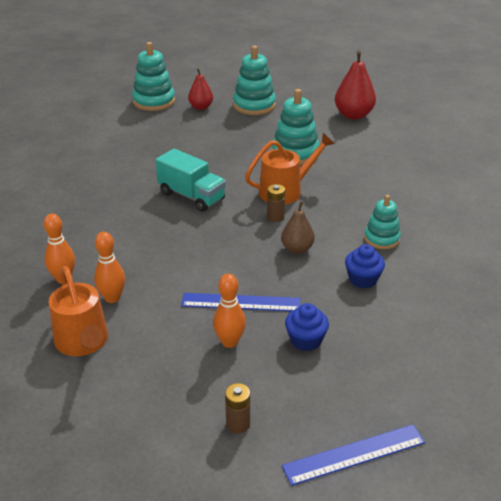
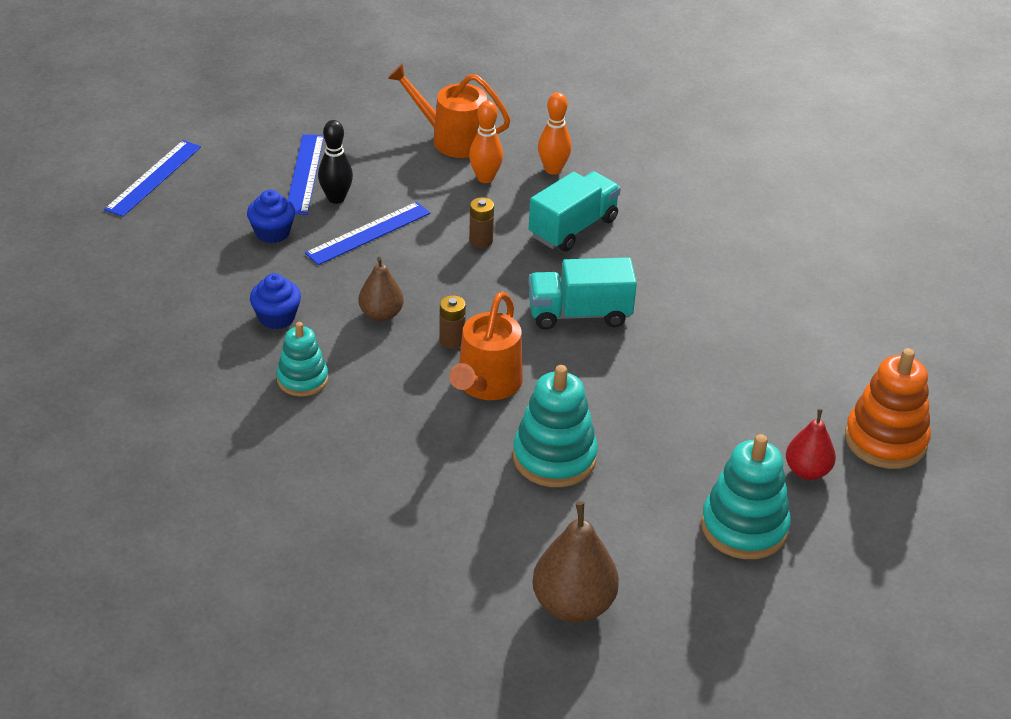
camera: 135 degrees right, 5 degrees up
(118, 237) = (573, 228): none -> turquoise truck
(154, 101) = (885, 440): turquoise stacking toy -> orange stacking toy
(226, 378) = (305, 174): none -> blue ruler
(229, 342) = (336, 198): orange bowling pin -> black bowling pin
(238, 424) = (260, 153): brown battery -> brown battery (481, 241)
(353, 115) = (573, 605): red pear -> brown pear

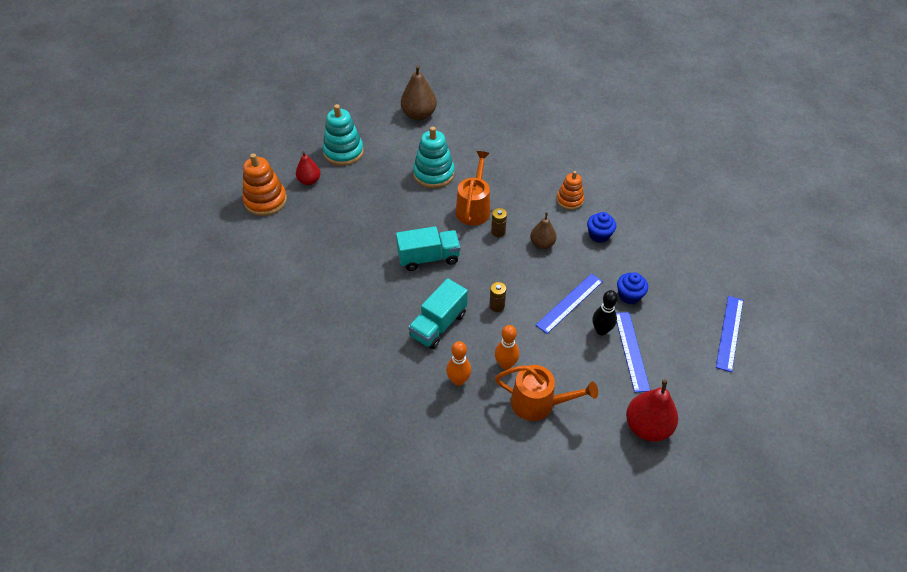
camera: 175 degrees right, 10 degrees up
(302, 379) = (569, 200): turquoise stacking toy -> orange stacking toy
(324, 107) = (647, 427): none -> red pear

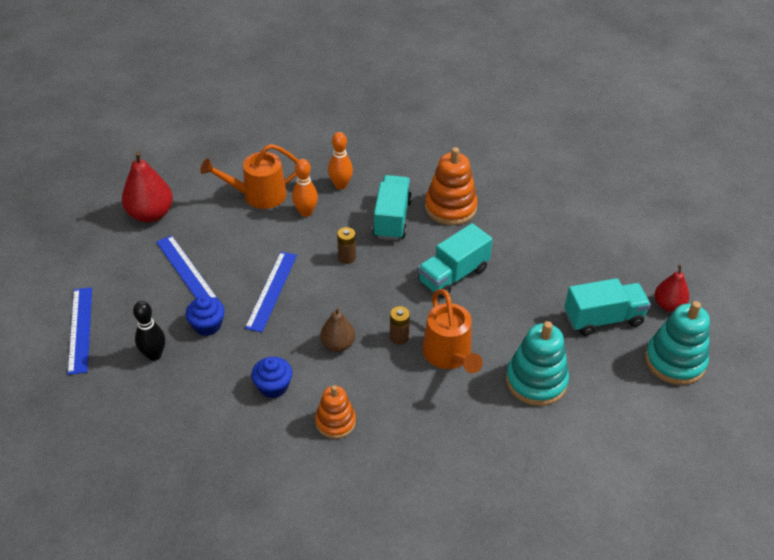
camera: 150 degrees right, 5 degrees down
(265, 201) = (684, 262): orange stacking toy -> orange stacking toy (450, 207)
(358, 189) = (603, 319): none -> turquoise truck
(419, 115) = (644, 473): brown pear -> none
(601, 330) = (225, 277): black bowling pin -> black bowling pin (154, 355)

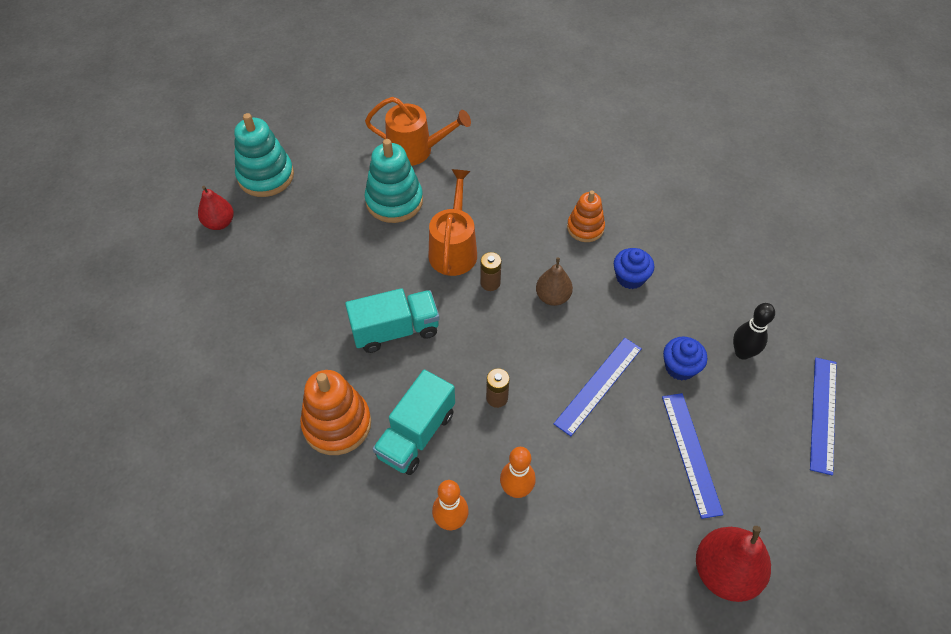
camera: 155 degrees left, 10 degrees up
(258, 195) = (568, 548): orange watering can -> orange watering can (416, 150)
(603, 319) = (289, 232): turquoise truck -> none

